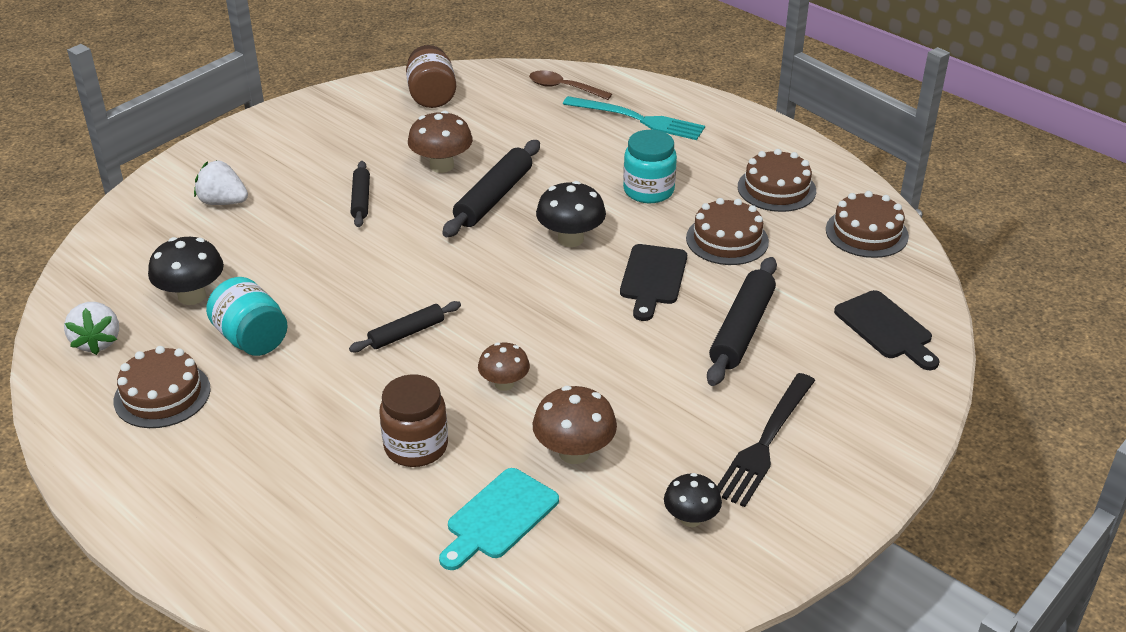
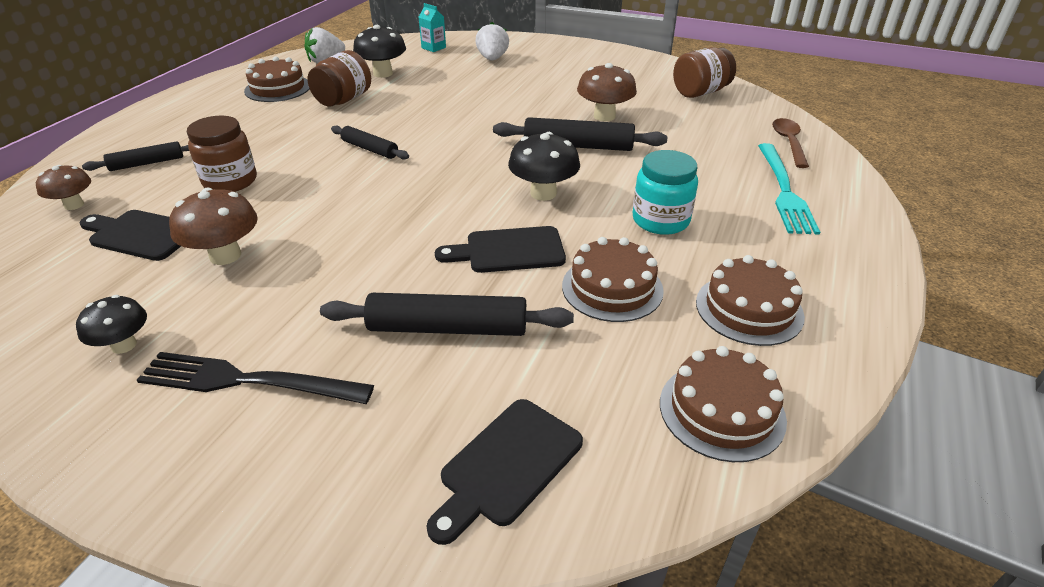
camera: 70 degrees right, 0 degrees up
(139, 240) = (433, 48): none -> turquoise carton
(251, 339) = (343, 100): turquoise jar -> brown jar
(361, 200) = (531, 98): black rolling pin -> black rolling pin (147, 163)
(499, 518) = (140, 234): turquoise cutting board -> black cutting board
(504, 384) = (316, 203): brown mushroom -> brown mushroom (74, 205)

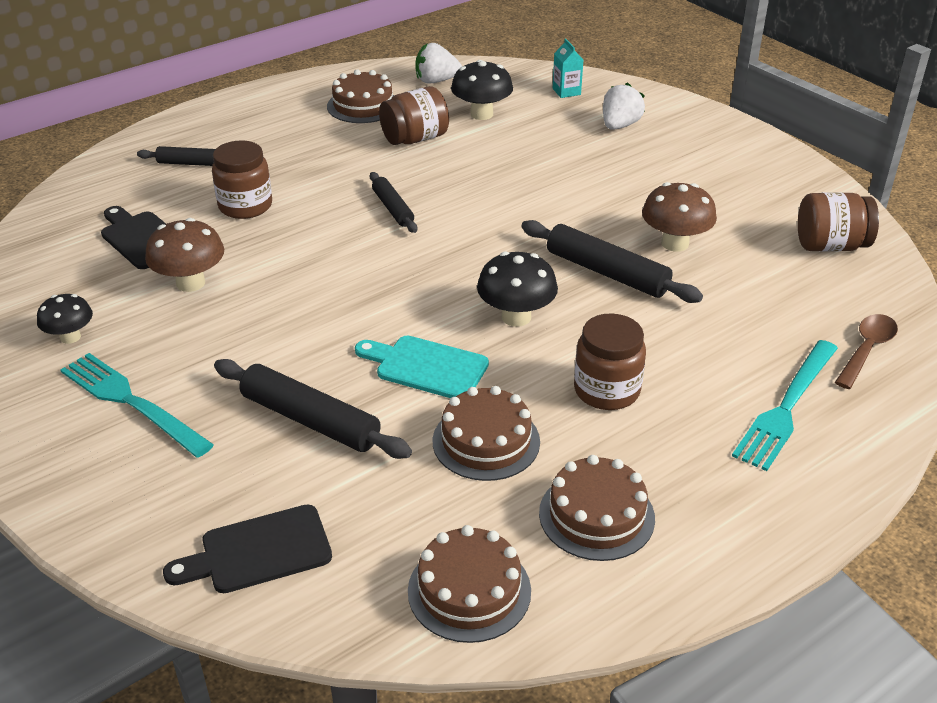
camera: 30 degrees right, 0 degrees up
(74, 205) = (112, 190): brown mushroom -> none
(247, 381) = (131, 402): black fork -> turquoise fork
(508, 251) = (426, 367): black cutting board -> turquoise cutting board
(660, 220) = (606, 390): turquoise jar -> brown jar

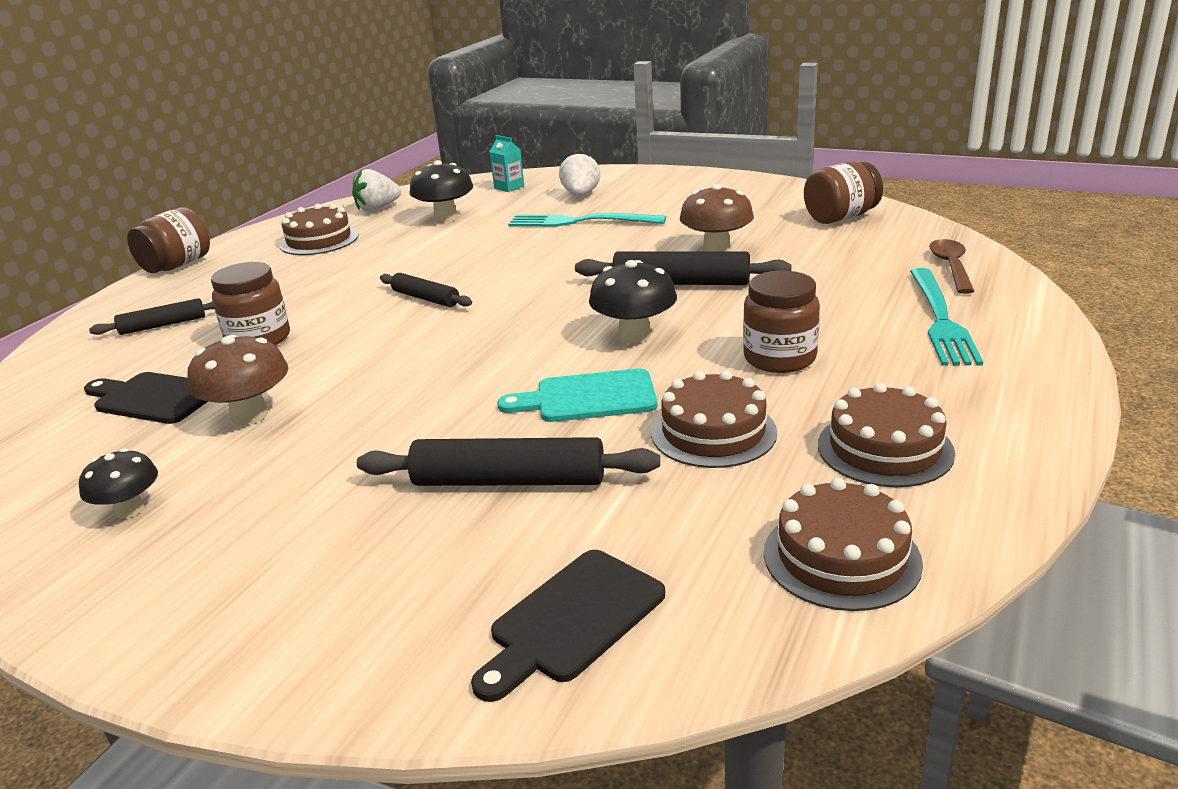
camera: 25 degrees left, 10 degrees down
(131, 402) = (269, 541): turquoise fork -> turquoise fork (580, 222)
(415, 139) = (397, 248): brown jar -> brown jar (177, 265)

